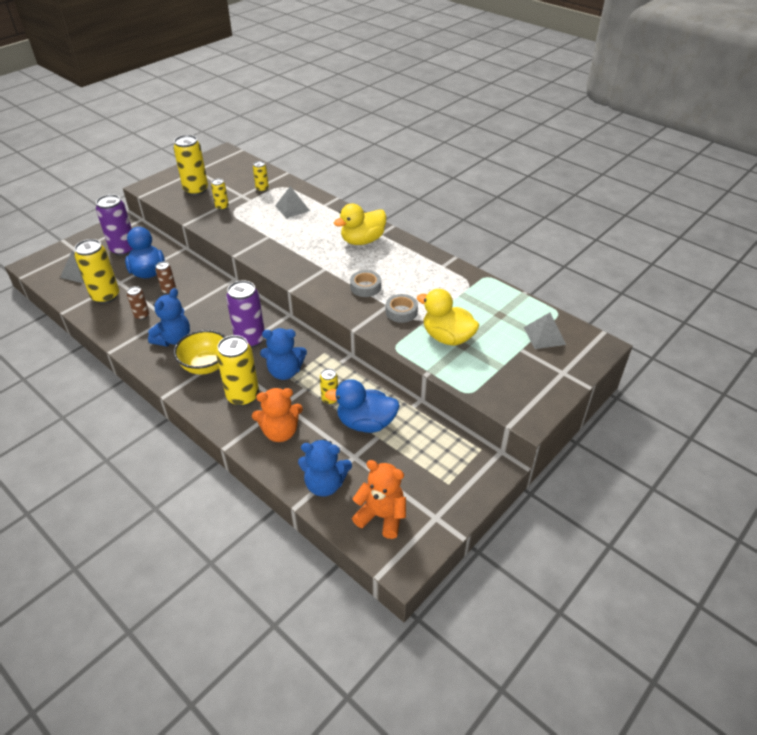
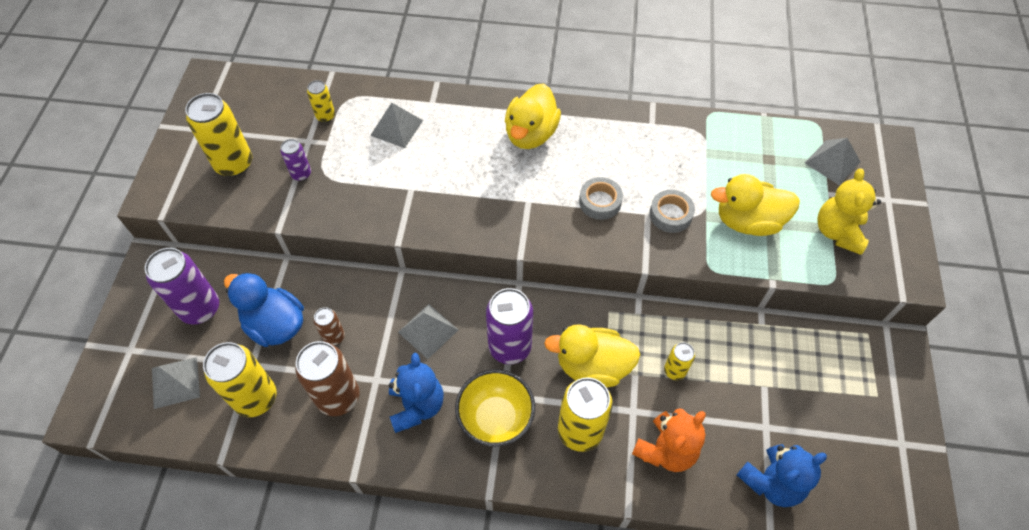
camera: 35 degrees left, 15 degrees up
(142, 315) = (338, 397): brown can -> brown can, size x1.92
(217, 311) = (428, 331): none -> grey pyramid
(222, 207) = (301, 174): yellow can -> purple can
(285, 372) = (592, 366): blue teddy bear -> yellow duck
(366, 423) = (738, 376): blue duck -> none
(381, 516) = (856, 479): orange teddy bear -> none
(503, 371) = (837, 232): none -> yellow teddy bear

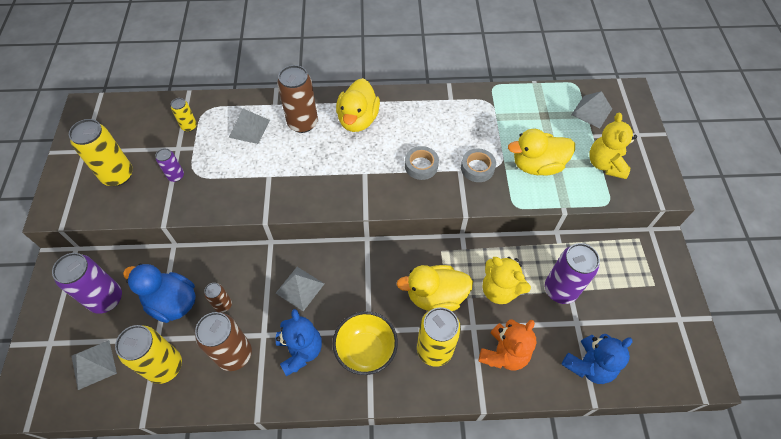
camera: 10 degrees left, 0 degrees up
(462, 129) = (302, 123): none -> brown can
(510, 347) = (368, 291): purple can -> purple can (560, 290)
(674, 371) = (499, 290): yellow can -> yellow teddy bear

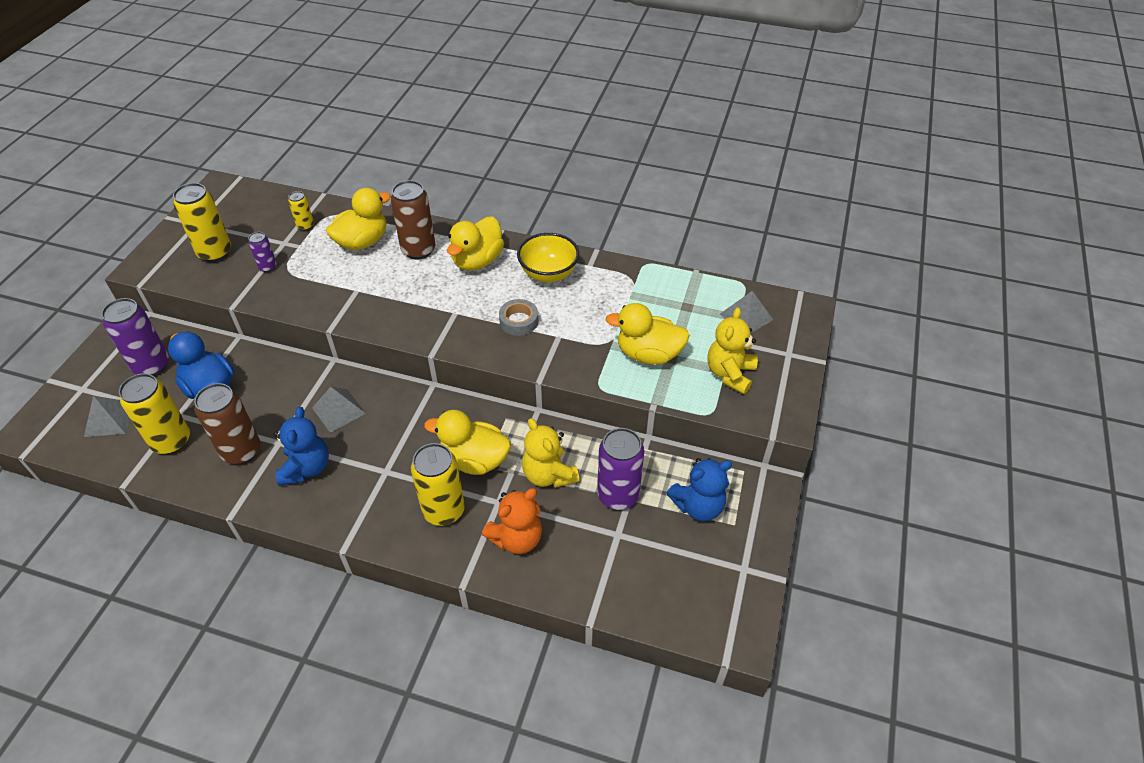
camera: 20 degrees right, 10 degrees down
(223, 305) = (255, 403): brown can -> none
(249, 128) = (362, 242): grey pyramid -> yellow duck
(366, 350) = (372, 489): yellow bowl -> yellow bowl (548, 274)
(477, 168) = (579, 339): grey tape -> none
(588, 365) = (606, 580): blue teddy bear -> blue teddy bear (698, 506)

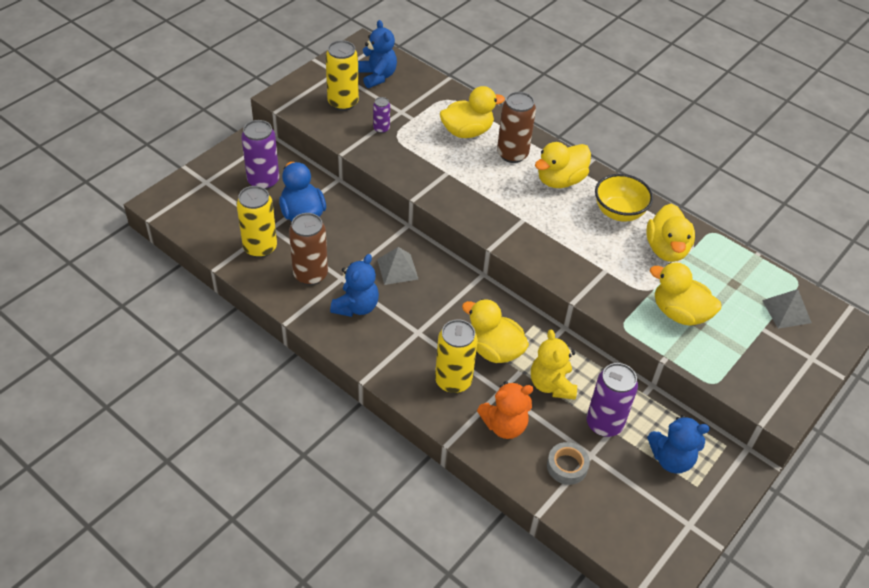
camera: 20 degrees right, 0 degrees up
(109, 419) = (219, 213): grey pyramid -> none
(244, 214) = (377, 76): none -> blue teddy bear
(305, 226) = (424, 102): yellow can -> none
(519, 321) = (575, 245): grey tape -> grey tape (567, 466)
(609, 295) = (666, 249): none -> yellow duck
(730, 374) = (747, 356): yellow teddy bear -> none

